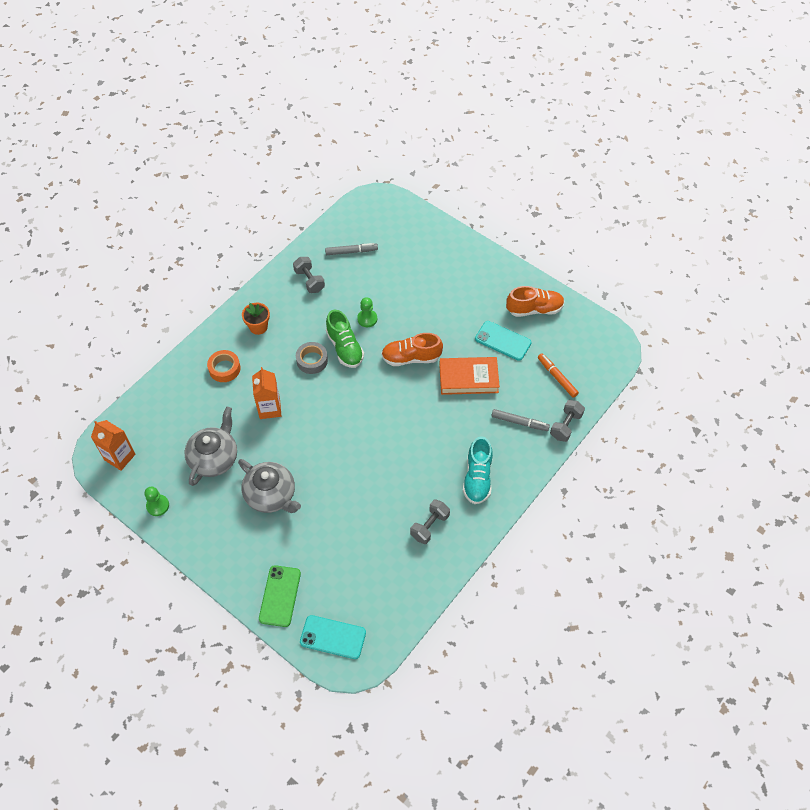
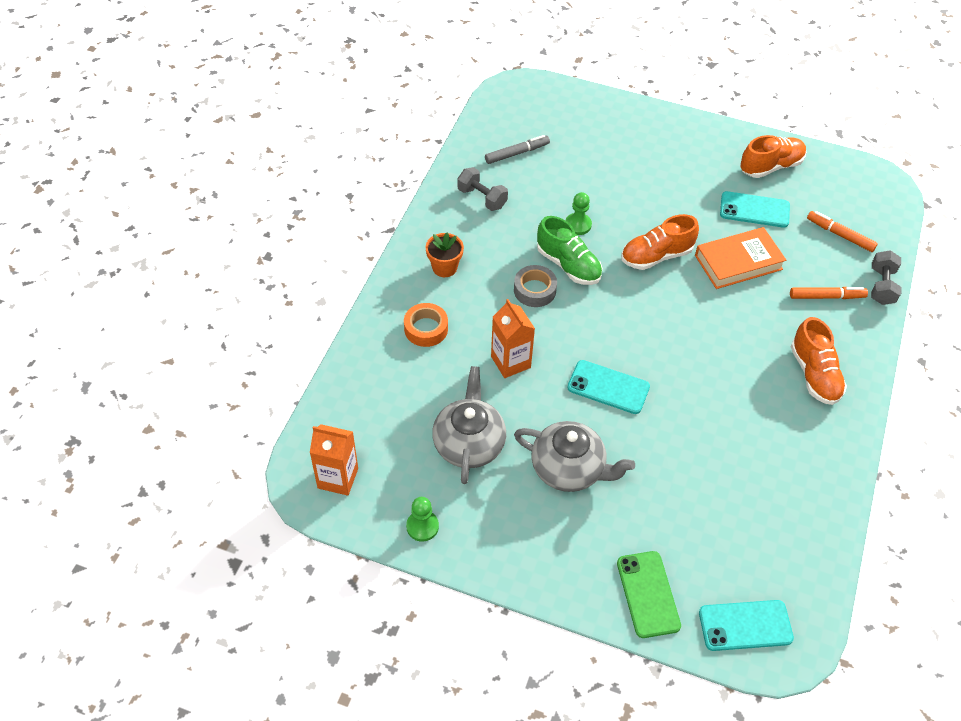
camera: 20 degrees left, 5 degrees down
(327, 445) = (608, 387): none -> turquoise phone
(429, 526) = (789, 448): grey dumbbell -> none
(477, 478) = (814, 374): turquoise shoe -> orange shoe
(519, 422) = (826, 296): grey marker -> orange marker

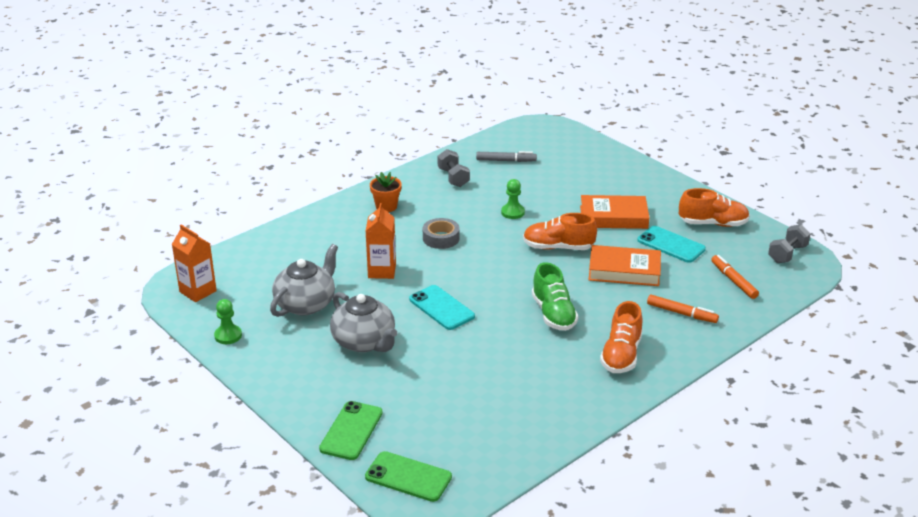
camera: 30 degrees right, 20 degrees down
(426, 329) = (339, 234): orange tape -> none
(568, 265) = (481, 232): green shoe -> green shoe (553, 314)
(677, 193) = (613, 217): none -> orange book
(745, 625) = (408, 477): turquoise phone -> green phone
(881, 286) = (739, 322): grey dumbbell -> grey dumbbell (787, 254)

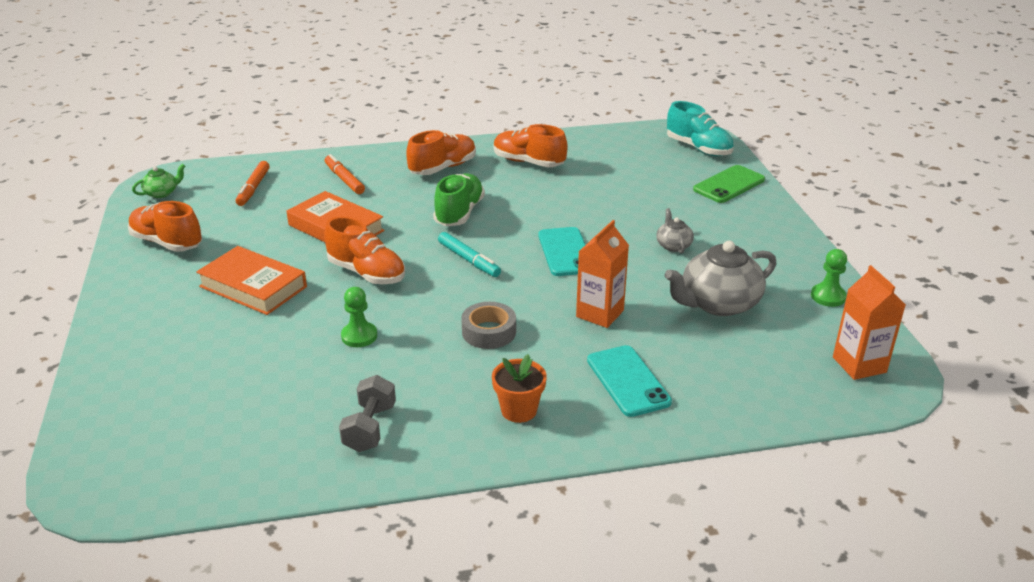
camera: 150 degrees left, 0 degrees up
(364, 342) = (673, 245): grey teapot -> grey teapot, size x0.50
(408, 477) = (698, 148): green phone -> turquoise shoe
(503, 278) = (469, 260): none -> turquoise marker
(506, 161) = (255, 431): grey marker -> none
(556, 390) = (528, 162): none -> orange shoe
(671, 245) = (248, 236): turquoise phone -> turquoise phone (628, 381)
(787, 254) = (162, 193): grey dumbbell -> green teapot

